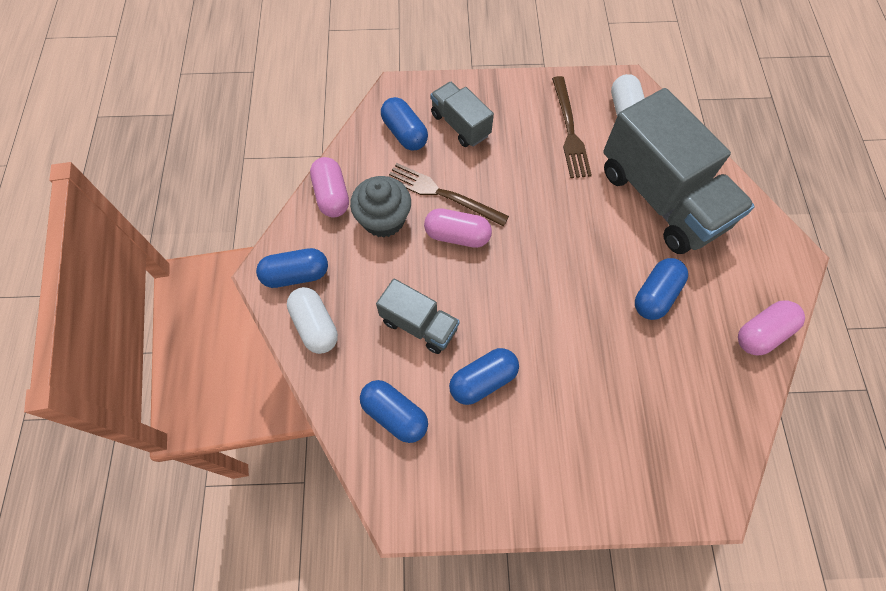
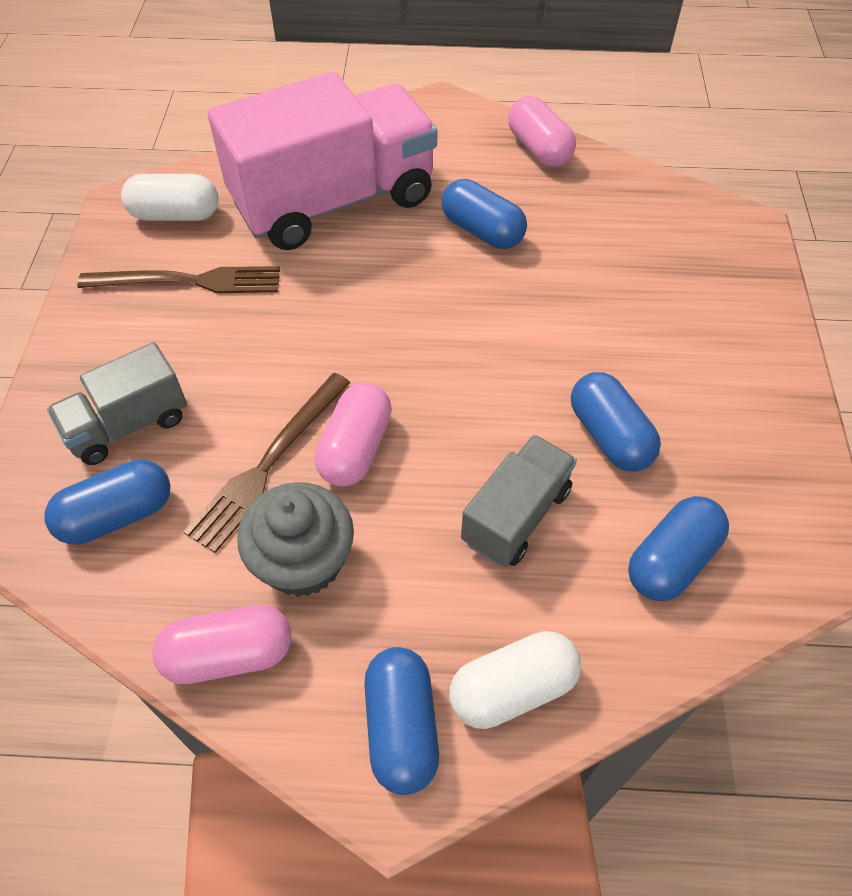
camera: 85 degrees left, 10 degrees down
(661, 198) = (334, 201): grey truck -> pink truck

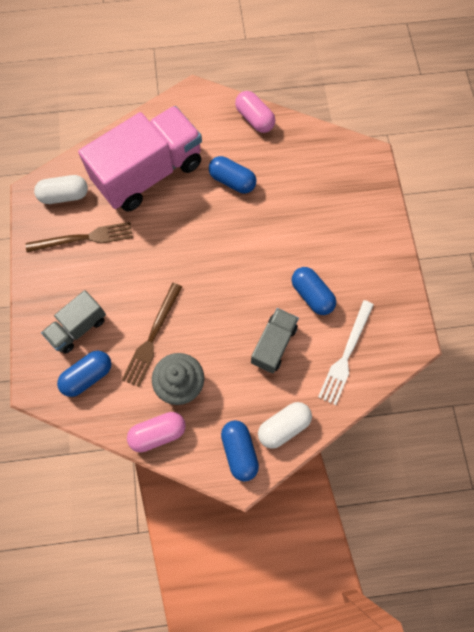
camera: 10 degrees left, 15 degrees up
(355, 448) = (192, 322): pink capsule -> none
(671, 560) = (346, 355): blue capsule -> white fork

